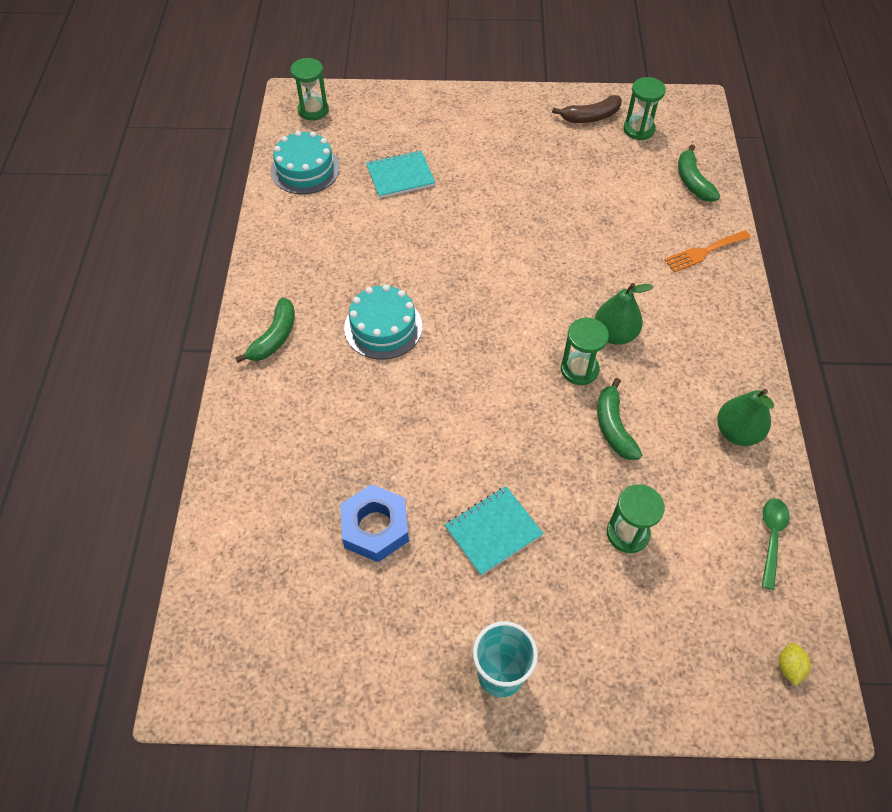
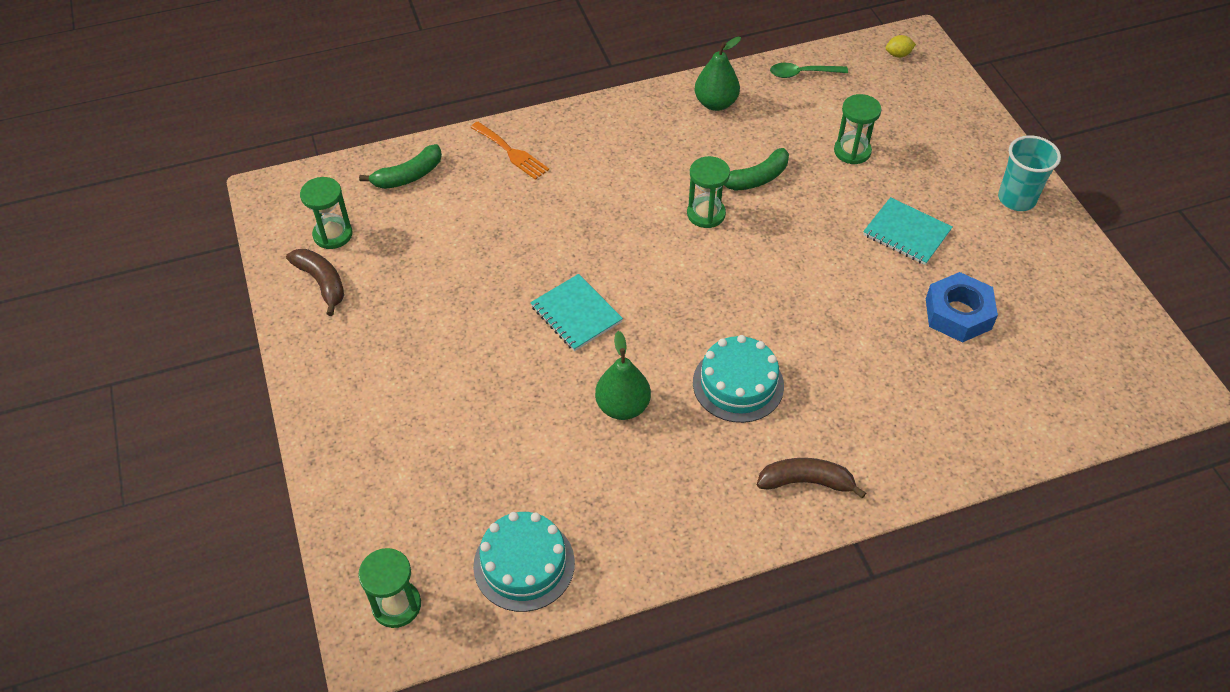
camera: 110 degrees left, 5 degrees down
(274, 337) = (806, 482): green banana -> brown banana
(400, 176) = (496, 447): turquoise notebook -> turquoise notebook (576, 314)
(614, 334) = (650, 198): green pear -> green pear (623, 406)

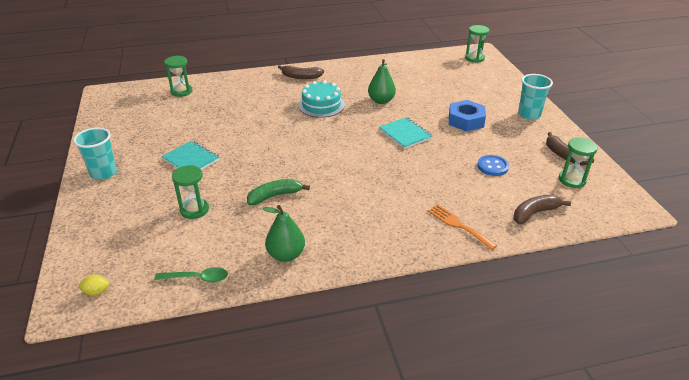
camera: 175 degrees left, 15 degrees down
(340, 385) = (529, 114): none -> turquoise cup
(408, 176) = (535, 213): green banana -> brown banana
(443, 252) = (492, 166): none -> blue button
(524, 564) = (425, 64): turquoise cake -> none
(706, 214) = (317, 177): green hourglass -> green hourglass (181, 91)
(958, 314) = (190, 123): blue nut -> blue nut (466, 120)

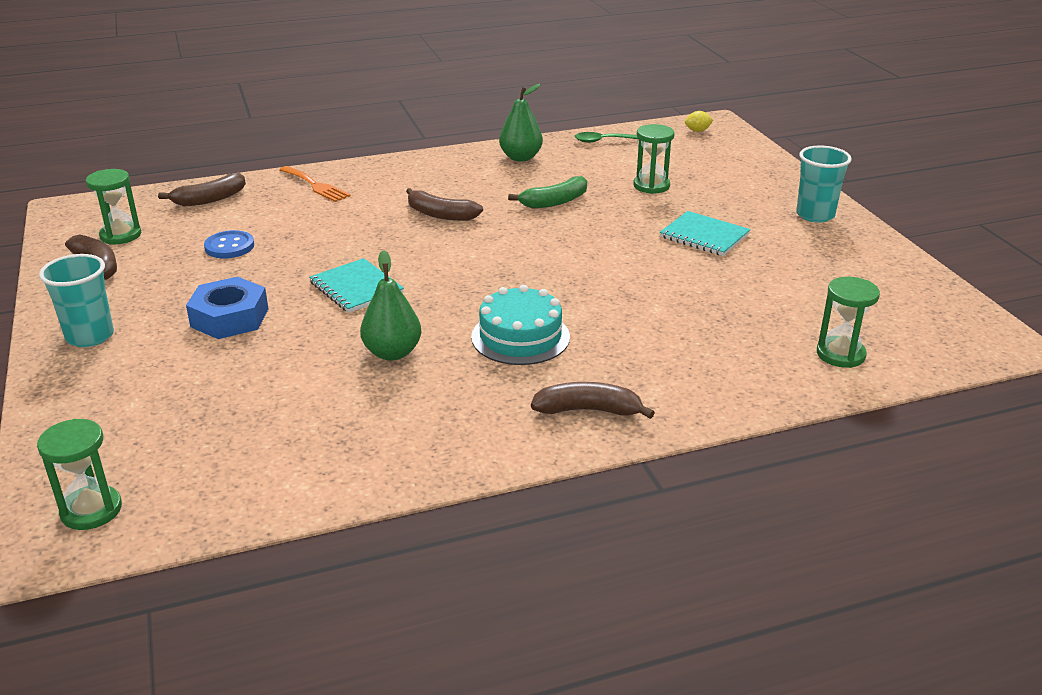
camera: 175 degrees right, 5 degrees down
(358, 187) = (440, 214): none -> brown banana

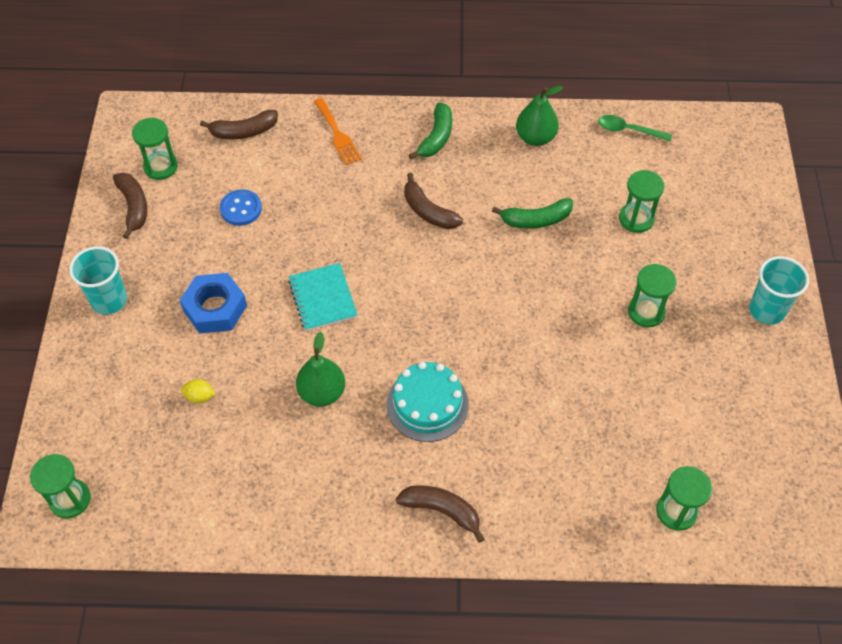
camera: 20 degrees right, 25 degrees up
(421, 172) = (436, 137): none -> green banana
(697, 131) = (727, 136): yellow lemon -> yellow lemon (200, 397)
(704, 236) = (646, 312): turquoise notebook -> green hourglass

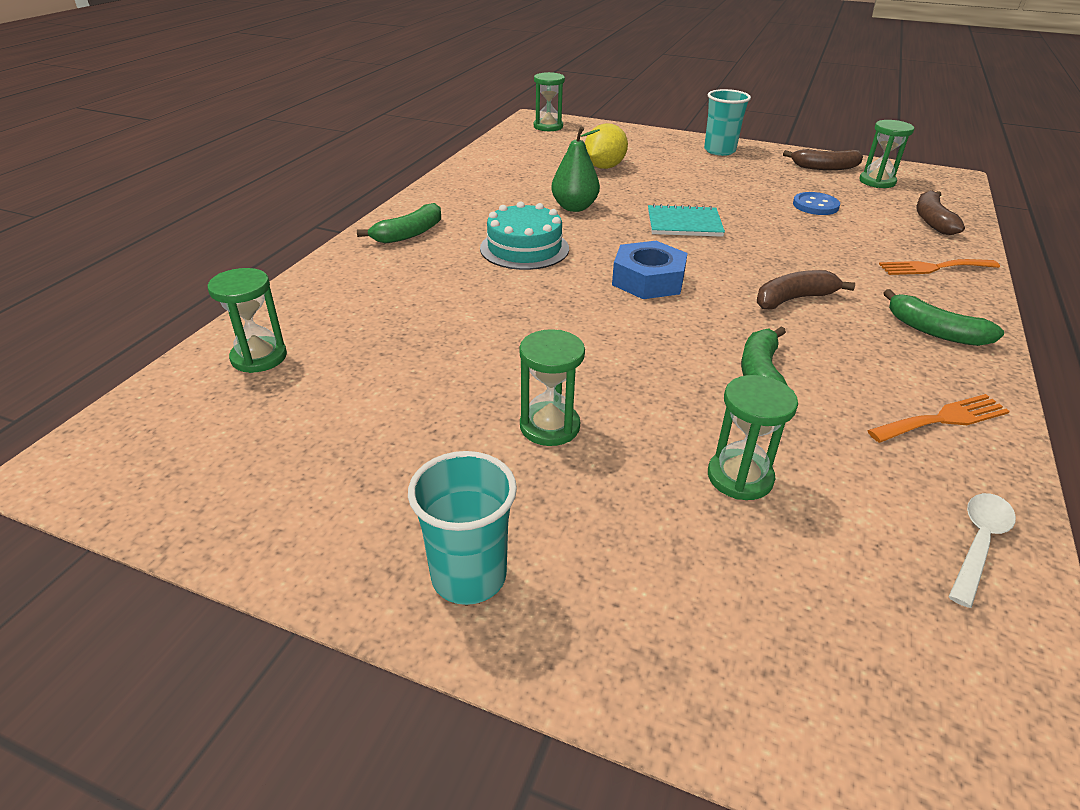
camera: 110 degrees right, 20 degrees down
(200, 397) = (604, 167): yellow lemon -> yellow lemon, size x1.97
(215, 308) = (693, 182): blue nut -> blue nut (648, 280)
(442, 511) = (409, 234): brown banana -> green banana
(535, 138) = (943, 419): green pear -> orange fork
(628, 130) = (978, 543): green spoon -> white spoon

